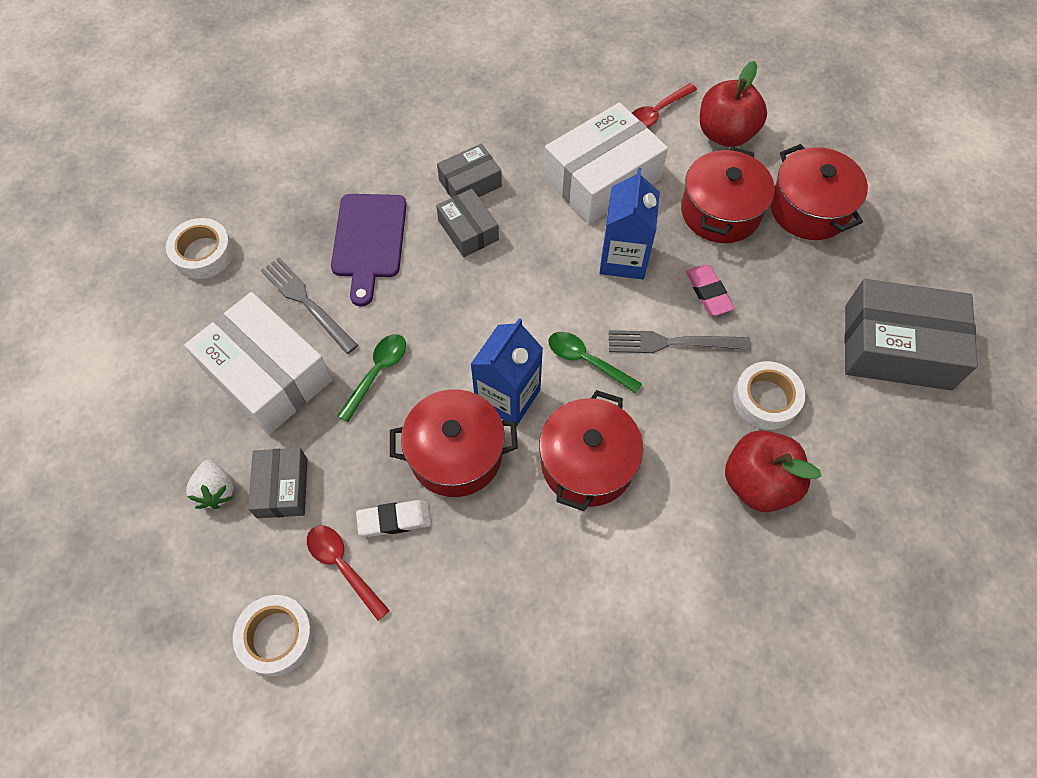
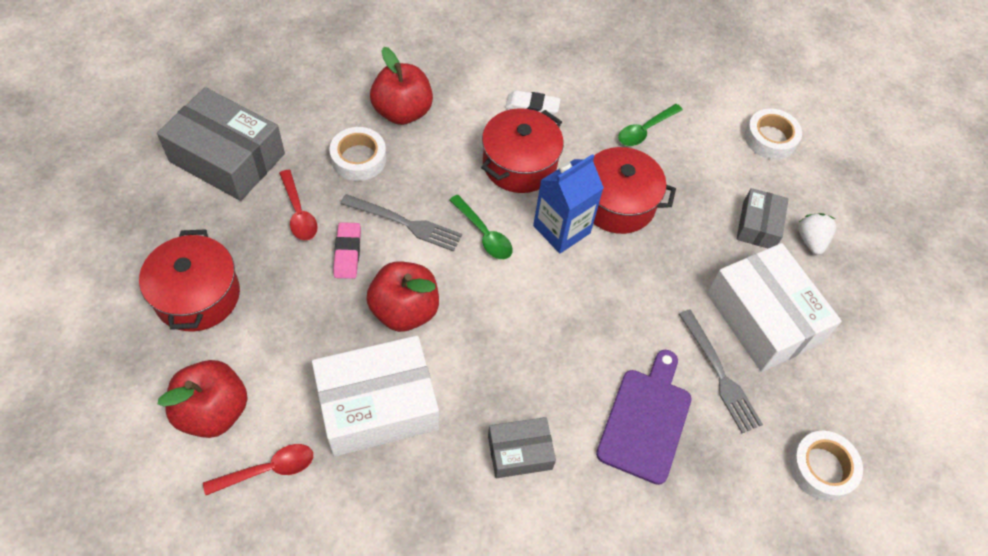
camera: 165 degrees left, 5 degrees down
(343, 566) = (719, 162): red spoon -> red spoon (298, 212)
(377, 373) = (666, 286): green spoon -> green spoon (645, 130)
(394, 520) = (676, 177): white eraser -> white eraser (532, 106)
(468, 230) = (541, 395): grey box -> none
(623, 258) = (404, 310): blue carton -> red apple
(720, 211) = (283, 324): red pot -> none

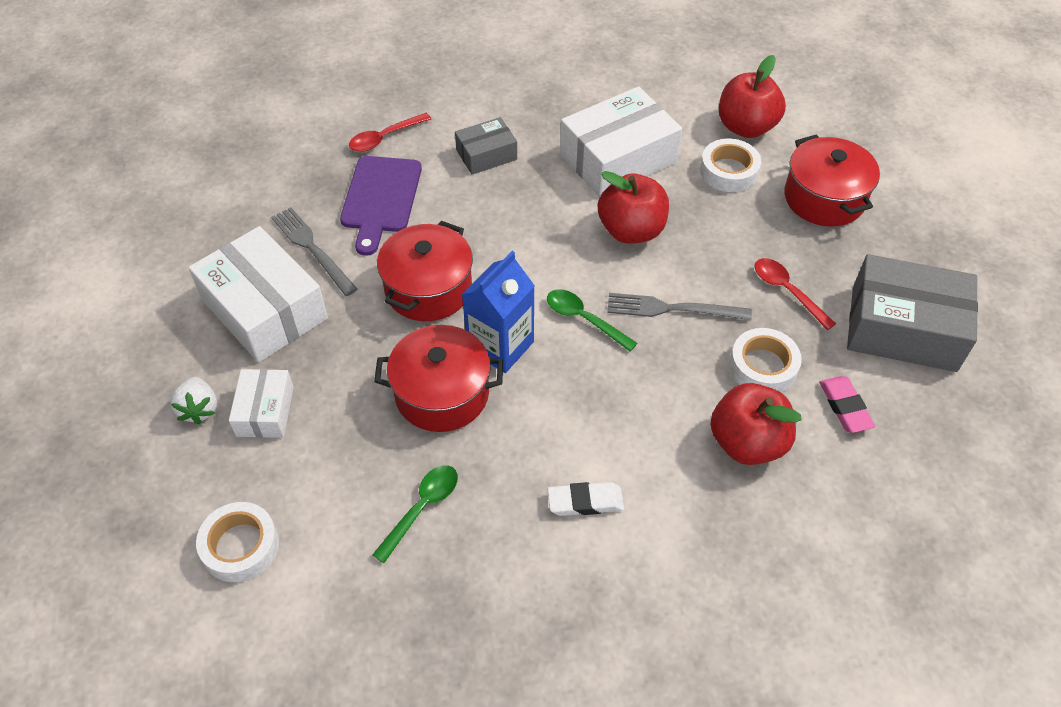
camera: 170 degrees right, 5 degrees down
(268, 470) = (679, 104): red spoon -> red spoon (385, 138)
(347, 253) = (714, 266): pink eraser -> pink eraser (845, 407)
(519, 164) = (573, 411): red pot -> red pot (428, 288)
(758, 225) = (265, 411): grey box -> white box
(821, 468) = (218, 199): white tape -> white tape (728, 171)

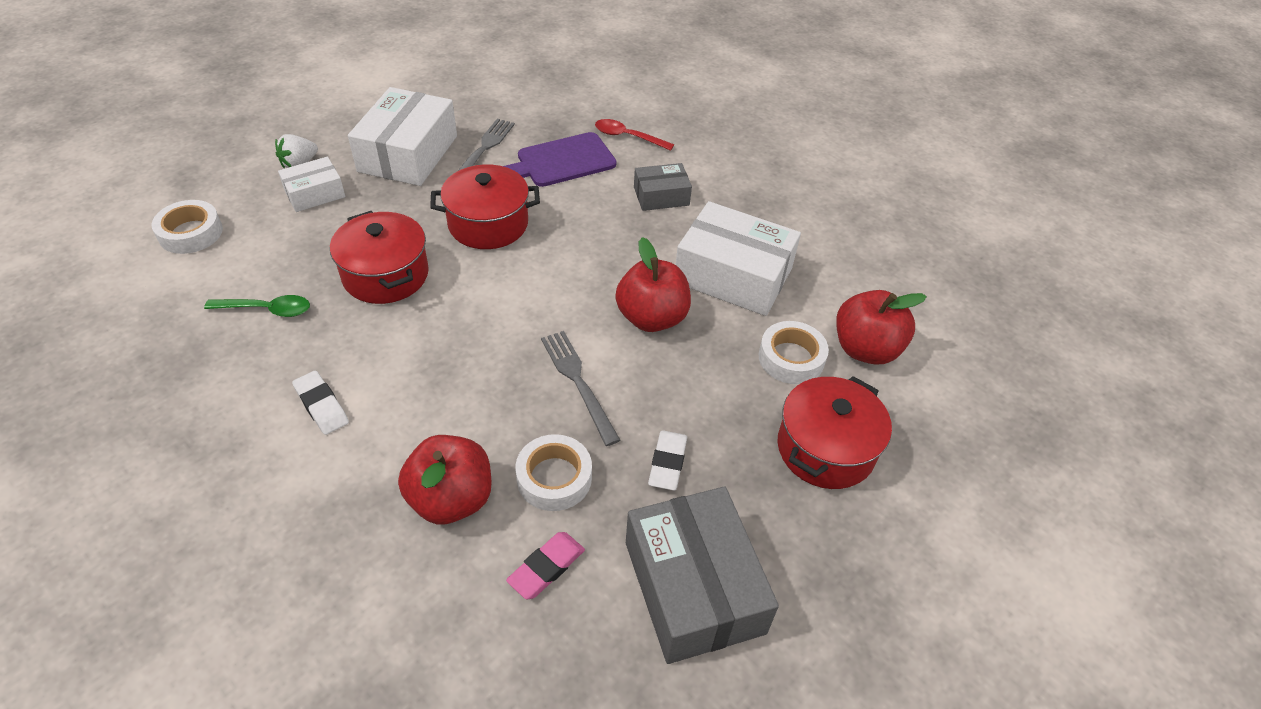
camera: 55 degrees right, 5 degrees down
(486, 155) = (661, 196): grey box -> grey box turned 45 degrees counterclockwise
(500, 346) = (456, 288): blue carton -> none
(584, 319) = (522, 327): green spoon -> none
(787, 291) = (667, 463): red spoon -> white eraser

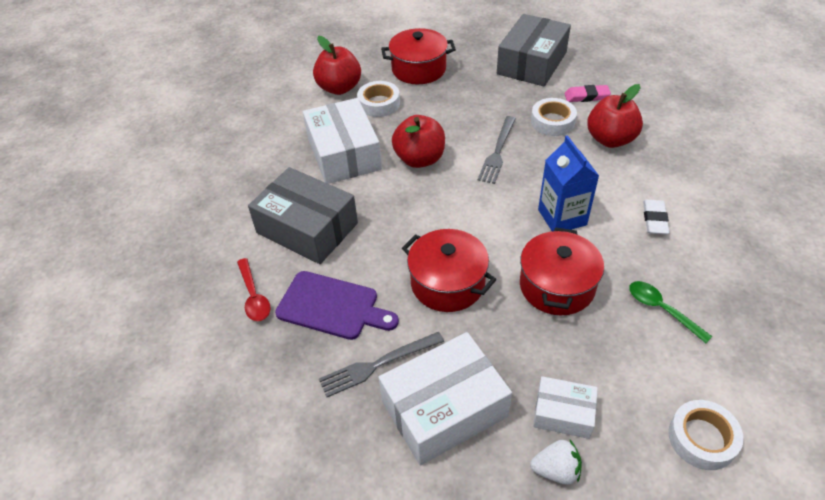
camera: 130 degrees left, 0 degrees up
(432, 345) = (562, 217): none -> blue carton
(661, 196) = (307, 228): grey box -> grey box, size x1.85
(667, 463) = (493, 100): white eraser -> none

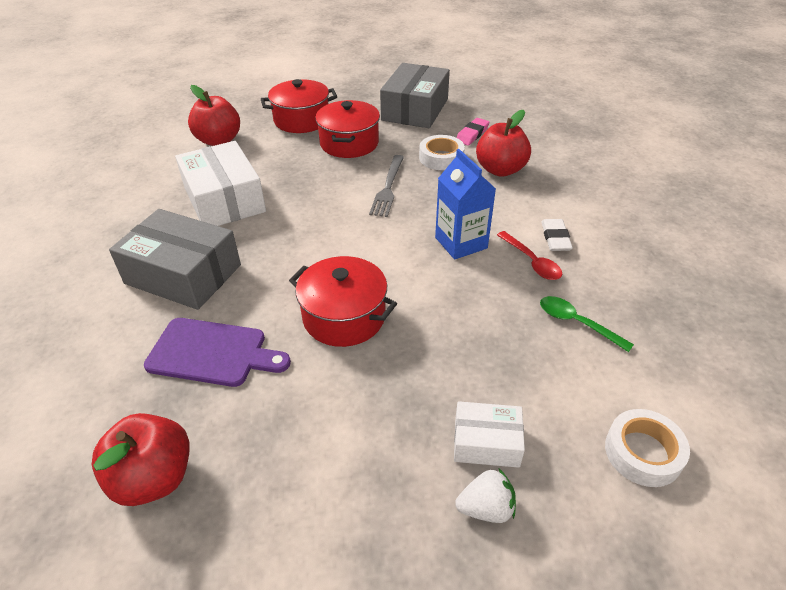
camera: 10 degrees left, 5 degrees down
(254, 296) = (118, 350): red spoon -> red spoon (531, 262)
(378, 364) = (268, 411): grey fork -> none
(379, 103) = (261, 152): white tape -> none
(419, 159) = (306, 199): red apple -> red apple (154, 478)
(444, 409) = (349, 452): white box -> none
(557, 286) = (463, 309): red pot -> red pot (349, 143)
(586, 96) = (472, 134): pink eraser -> pink eraser turned 45 degrees counterclockwise

